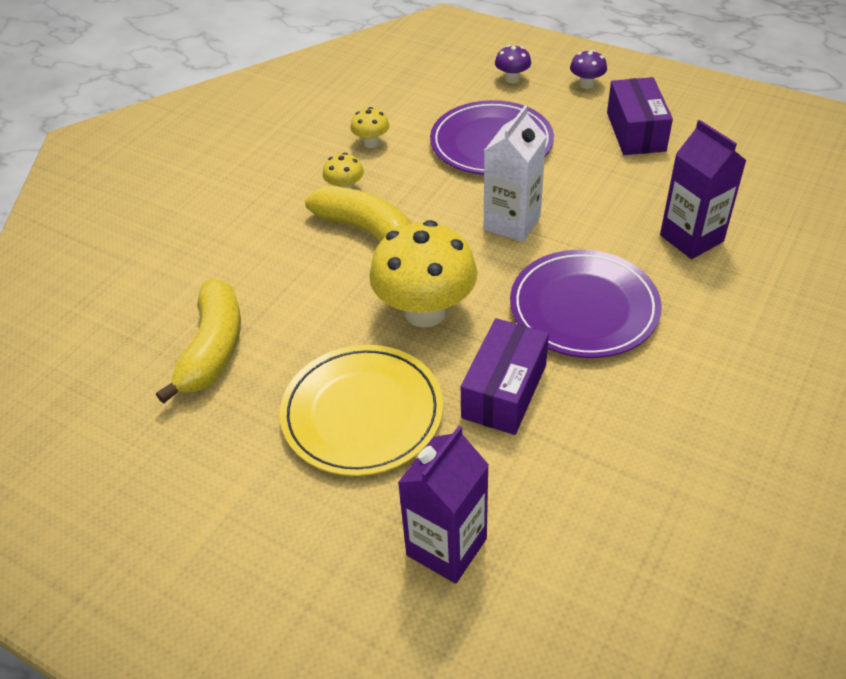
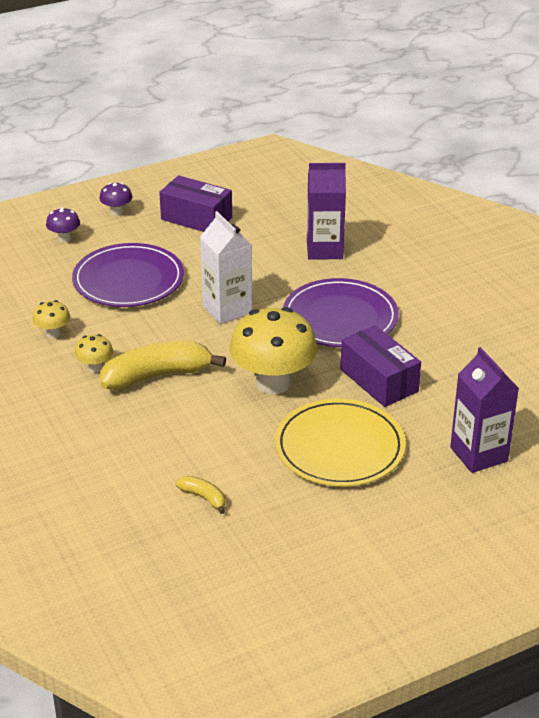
camera: 60 degrees left, 10 degrees down
(213, 349) = (204, 497): yellow banana -> yellow banana, size x0.46

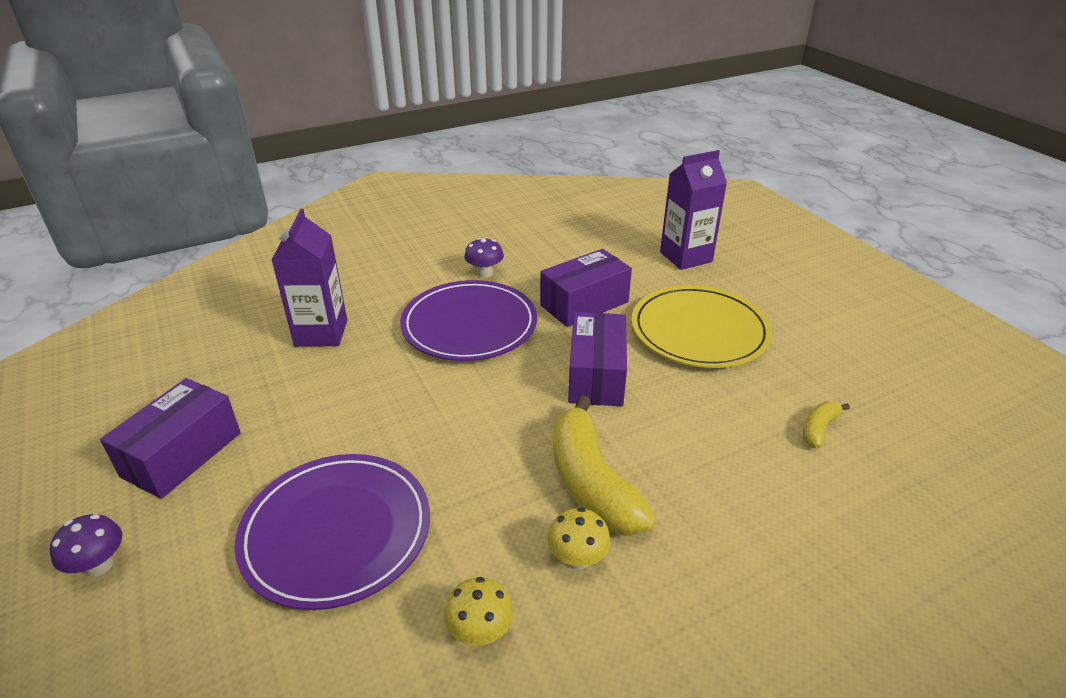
camera: 90 degrees left, 0 degrees up
(64, 238) = (154, 649): purple mushroom -> purple mushroom (484, 273)
(227, 309) = (439, 416): white carton -> none
(273, 383) = (596, 375): yellow mushroom -> purple box

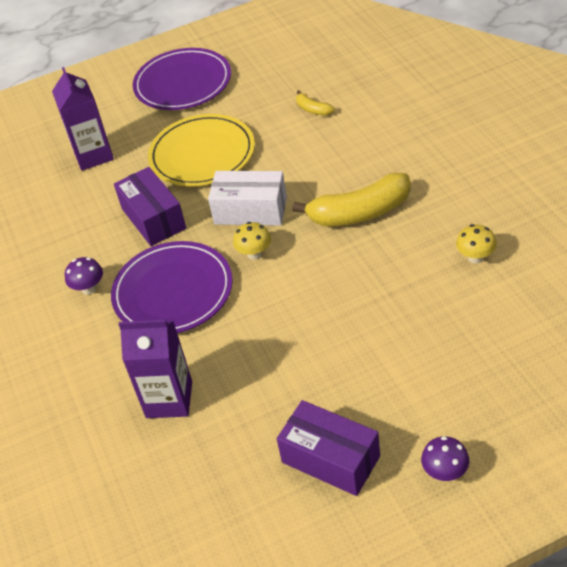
camera: 80 degrees left, 10 degrees up
(336, 532) = (407, 338): purple plate -> purple plate (183, 83)
(577, 559) = (421, 218): yellow mushroom -> yellow mushroom (254, 254)
(596, 375) = (250, 211): purple box -> white box

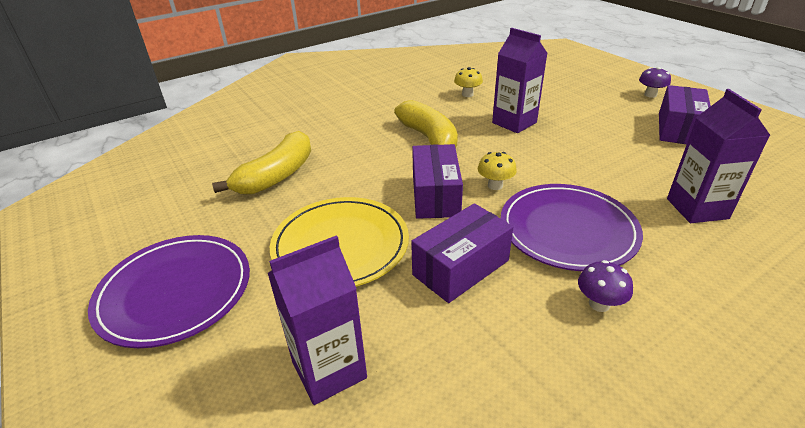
camera: 105 degrees left, 10 degrees down
(250, 211) = (435, 195): white box -> purple box
(313, 109) = (276, 176): yellow banana -> yellow banana, size x2.17
(383, 291) = (514, 123): none -> purple carton

